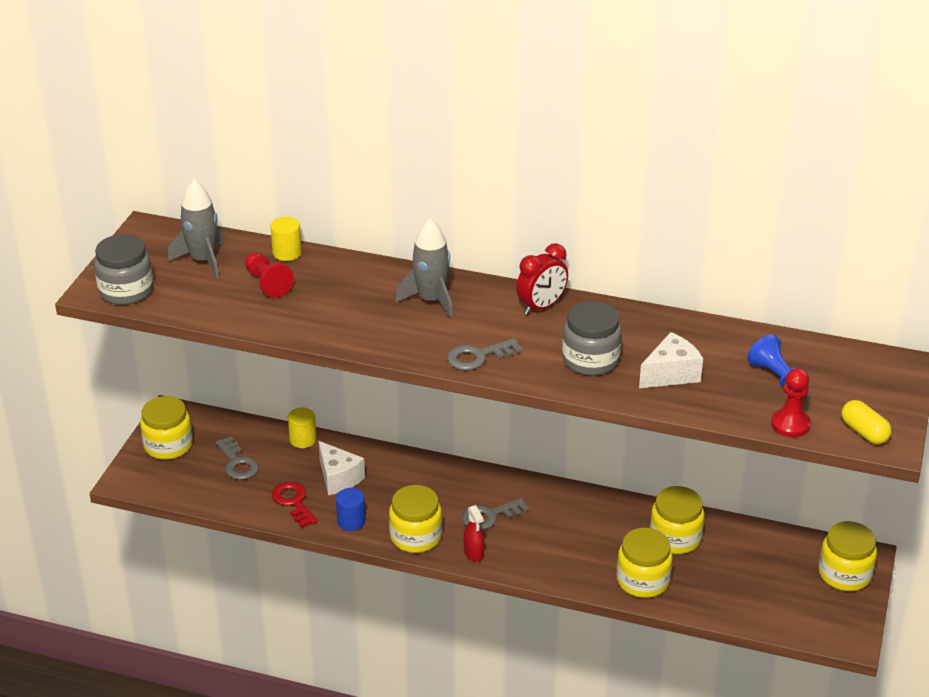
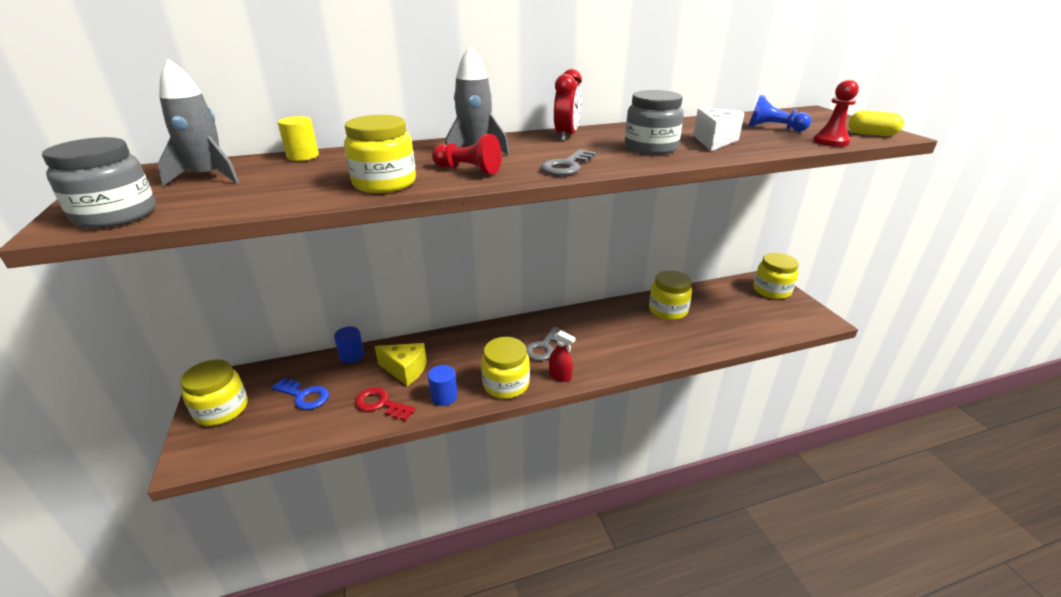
camera: 35 degrees left, 5 degrees down
(237, 463) = (304, 396): grey key -> blue key
(267, 283) = (301, 174): red pawn -> red pawn (468, 170)
(303, 439) = (352, 356): yellow cylinder -> blue cylinder
(338, 478) = (405, 370): white cheese -> yellow cheese
(643, 580) = (683, 342): yellow jar -> yellow jar (384, 183)

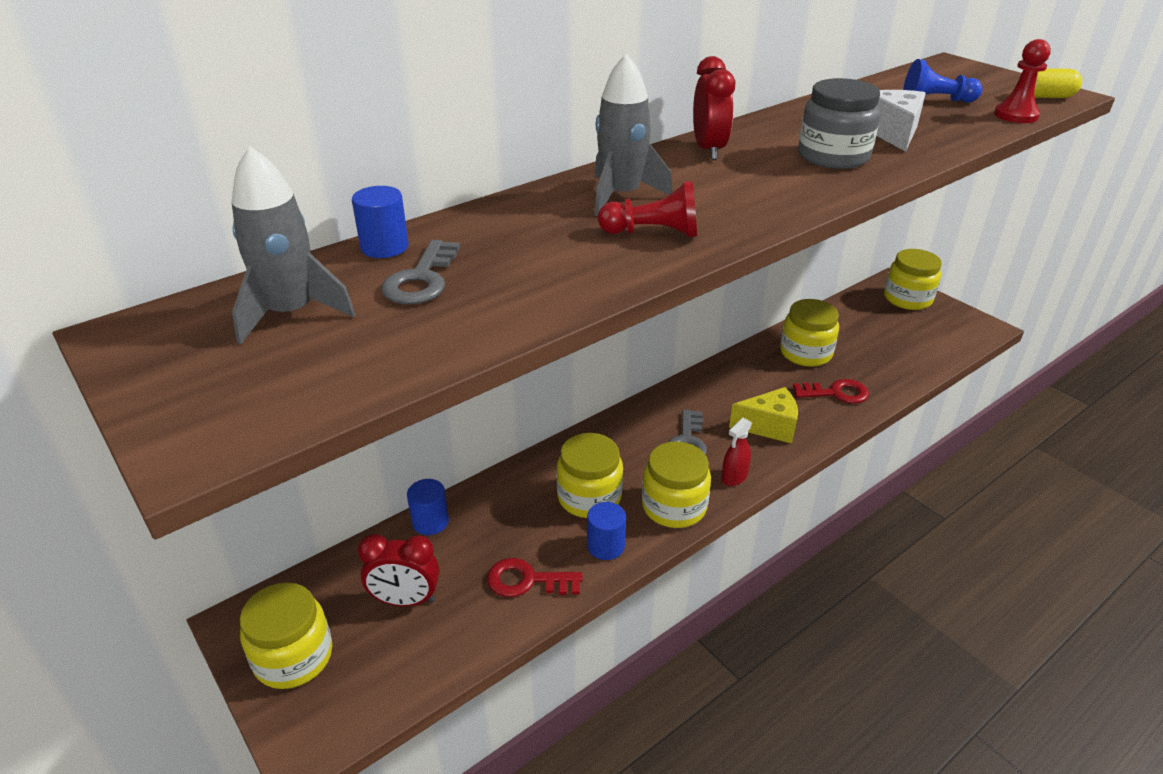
camera: 20 degrees left, 5 degrees up
(116, 215) = (248, 413): grey jar -> none
(303, 156) = (385, 247): yellow cylinder -> blue cylinder
(304, 396) = (405, 600): blue key -> red clock
(384, 183) = (570, 276): yellow jar -> yellow jar (589, 497)
(405, 370) = (525, 523): yellow cheese -> yellow cheese (769, 426)
(560, 376) = (734, 477): red spray bottle -> red spray bottle turned 120 degrees clockwise
(567, 166) = (768, 205): grey key -> grey key (421, 279)
(673, 340) = (836, 393): none -> red key

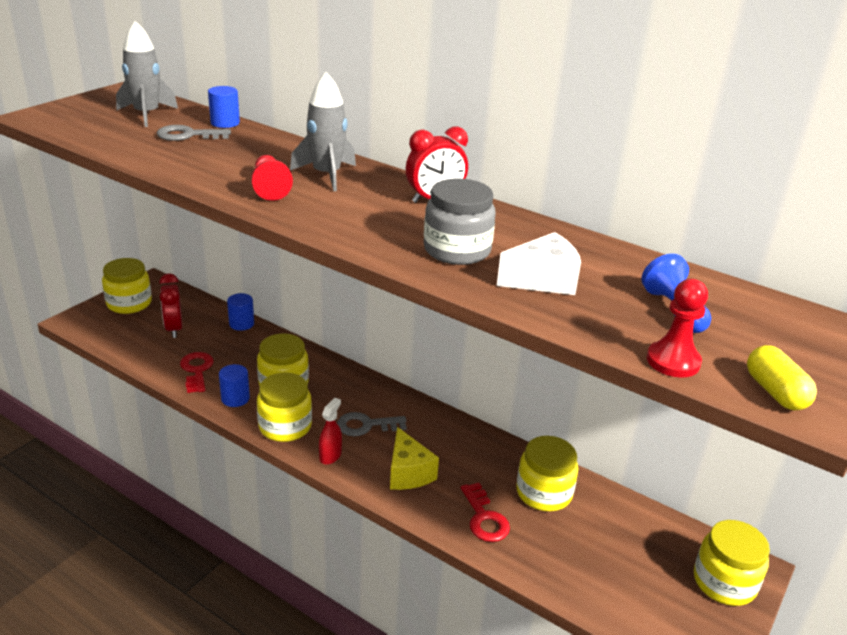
camera: 70 degrees right, 5 degrees down
(734, 477) = (330, 456): red spray bottle -> red spray bottle turned 90 degrees clockwise

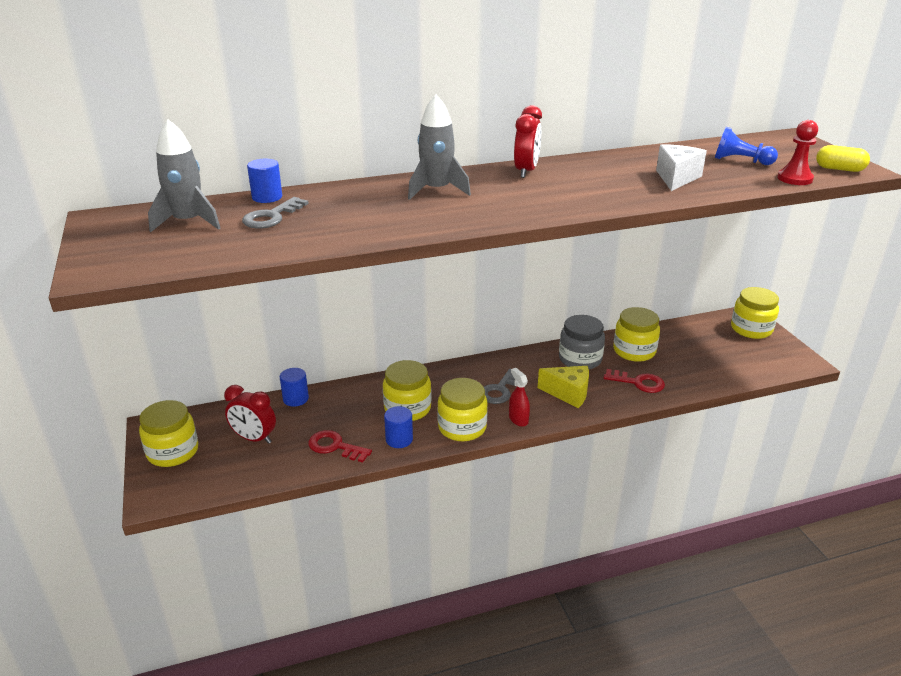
camera: 50 degrees left, 0 degrees up
(270, 188) = (434, 214): red pawn -> none
(457, 250) = (611, 187): grey jar -> grey jar (580, 359)

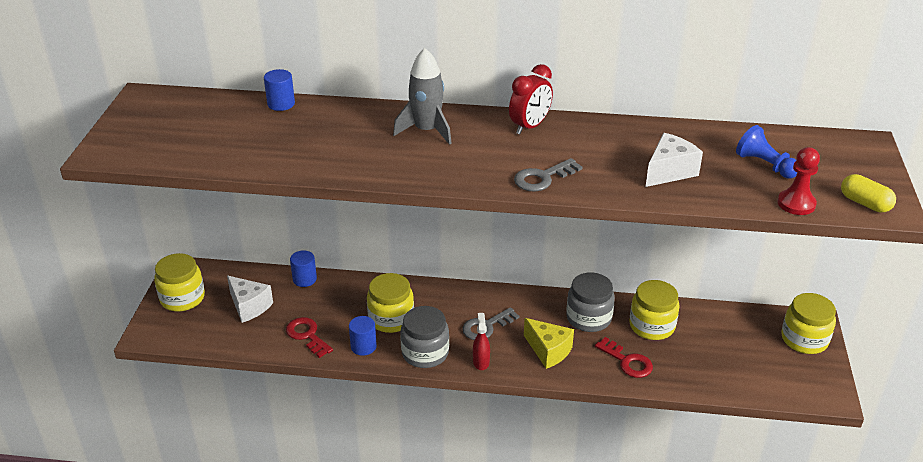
camera: 25 degrees right, 5 degrees up
(188, 222) = (202, 117): grey rocket -> none
(254, 438) = (249, 306): red clock -> white cheese
(272, 217) = (267, 128): grey key -> grey key (543, 178)
(462, 427) = (425, 353): yellow jar -> grey jar

